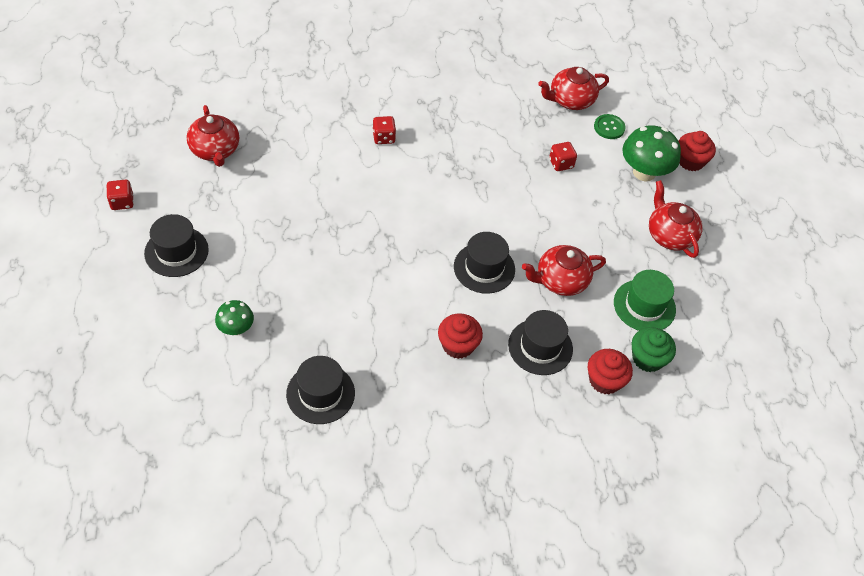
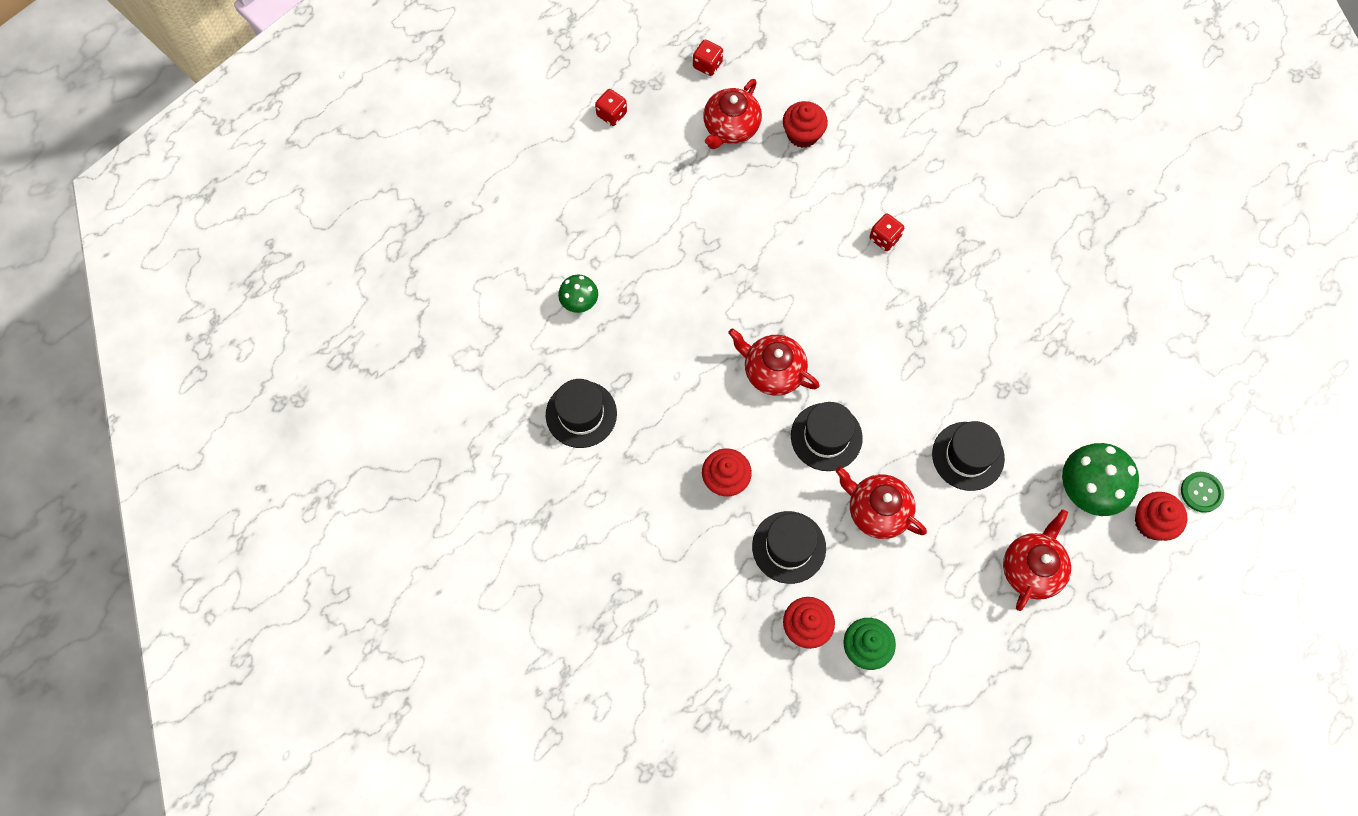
camera: 55 degrees right, 15 degrees up
(176, 251) = (606, 195): black hat -> black hat (968, 456)
(266, 120) = (802, 134): none -> red cupcake
(561, 164) = (1017, 408): red dice -> red dice (707, 65)
(570, 100) = (1110, 355): red teapot -> red teapot (773, 371)
(609, 127) = (1113, 416): green button -> green button (1201, 492)
(644, 306) = (922, 604): green hat -> none

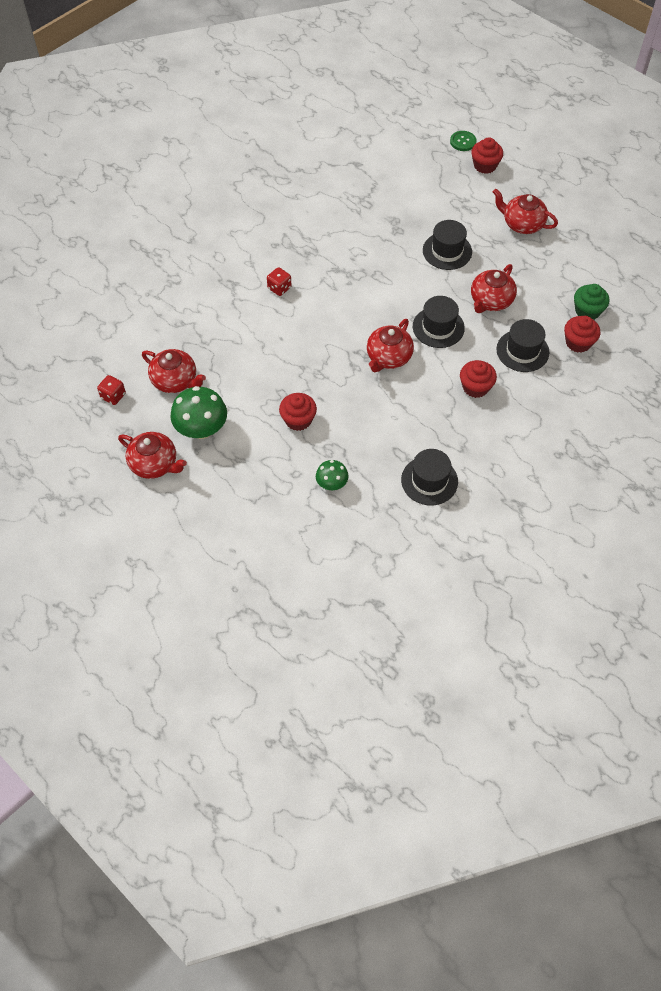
camera: 90 degrees left, 10 degrees down
(611, 114) = (154, 464): red dice -> red teapot
(802, 134) = (185, 334): red cupcake -> red cupcake (298, 420)
(1088, 489) = (466, 193): green mushroom -> green mushroom (201, 429)

